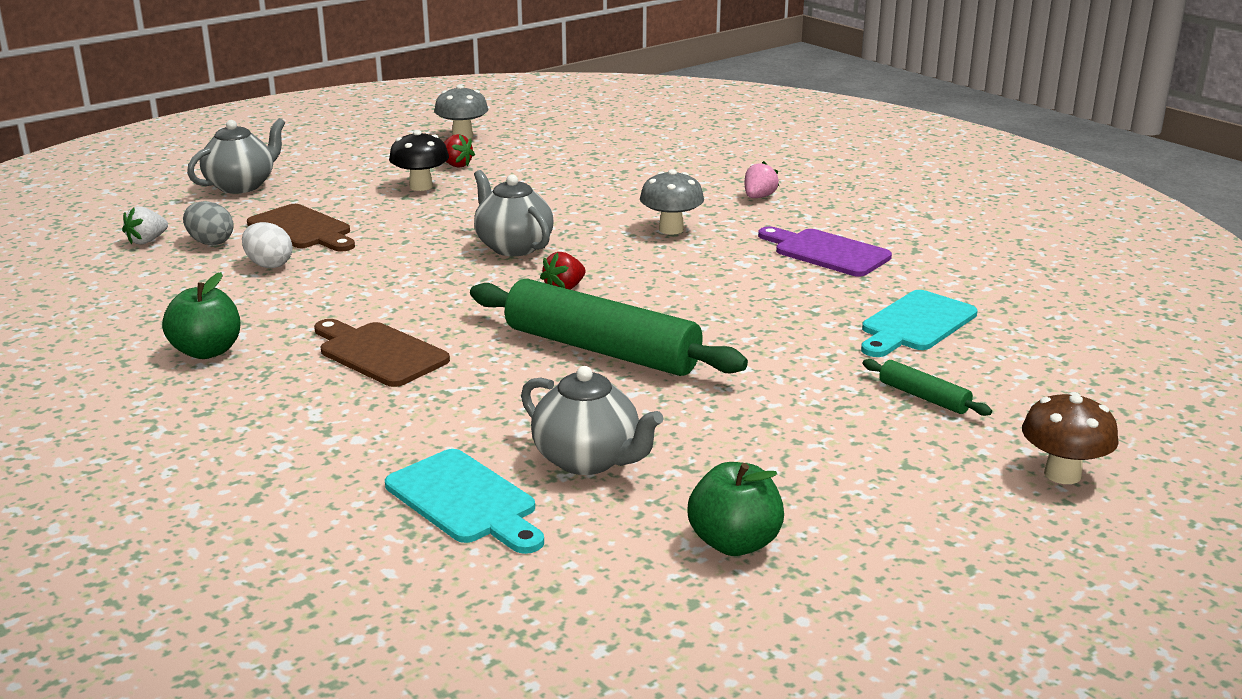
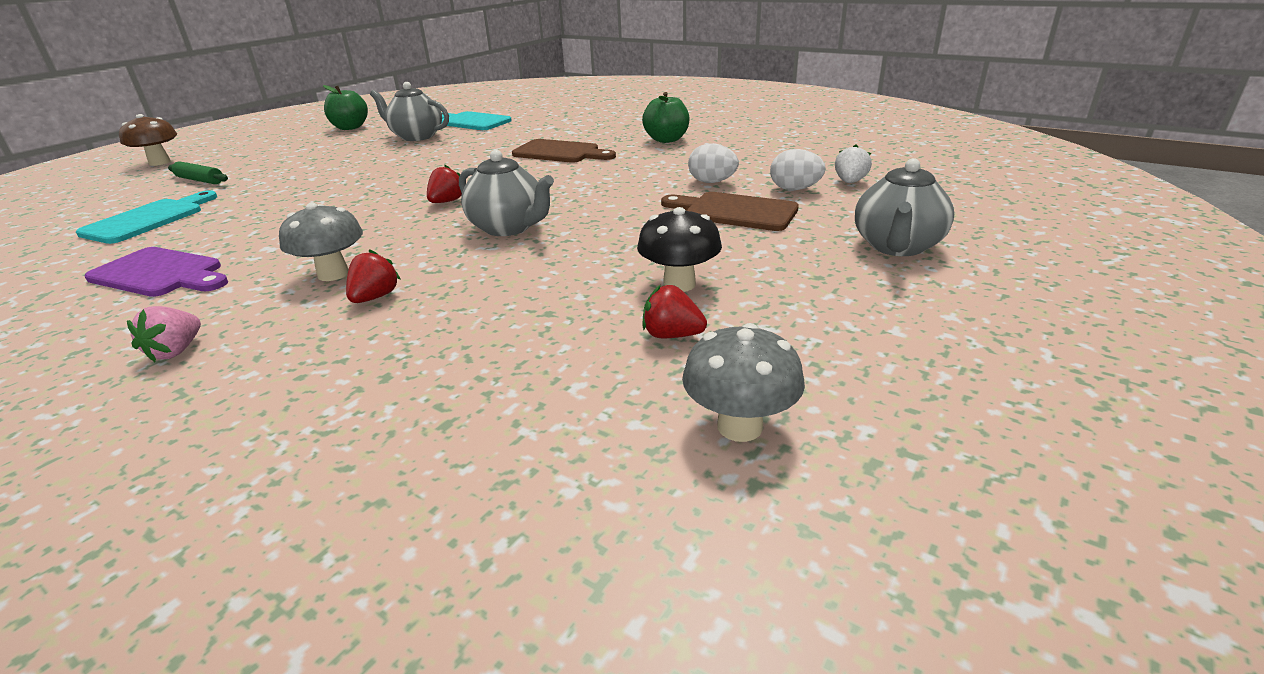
camera: 165 degrees right, 5 degrees up
(210, 242) = (794, 189): grey egg -> white egg
(602, 349) = (411, 173): green rolling pin -> none
(634, 208) = (375, 297): none -> red strawberry

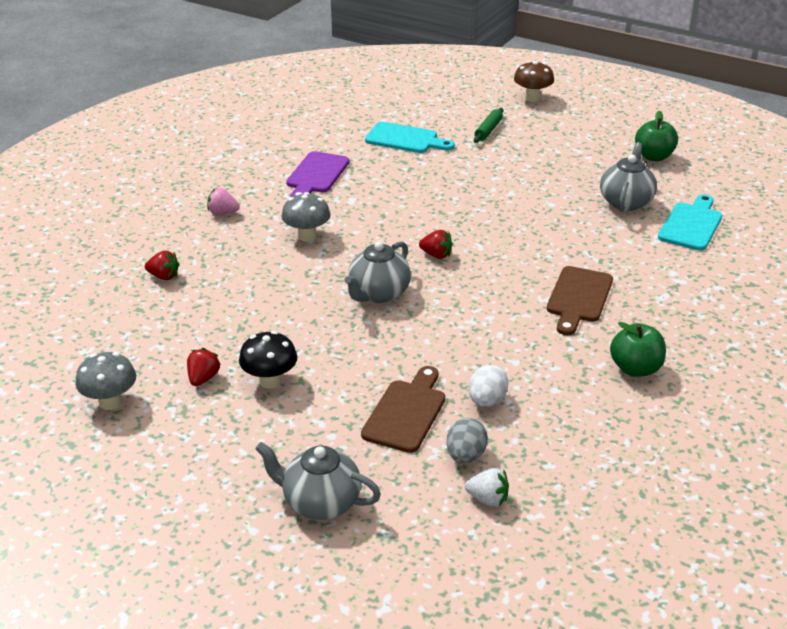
camera: 85 degrees right, 5 degrees up
(375, 297) = (272, 259): red strawberry -> red strawberry (164, 276)
(794, 189) = (465, 456): white egg -> grey egg

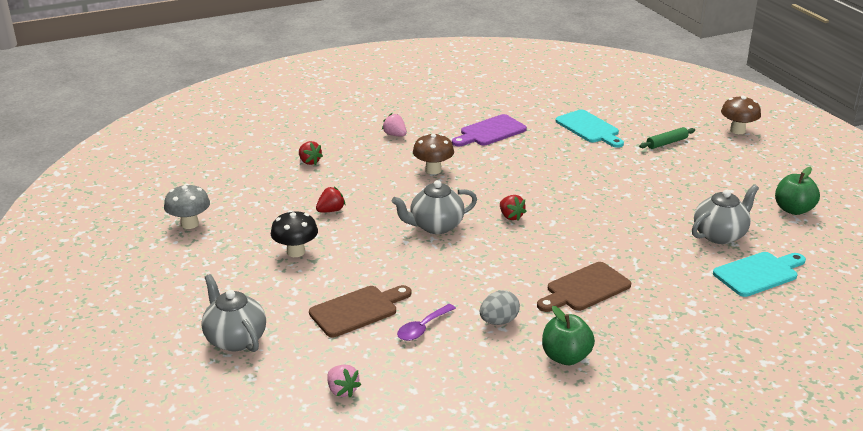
camera: 35 degrees right, 5 degrees down
(203, 378) = (258, 233): red strawberry -> red strawberry (331, 210)
(307, 236) = (433, 170): grey mushroom -> brown mushroom
(465, 456) = (362, 356): grey egg -> grey egg (498, 321)
(487, 401) = (423, 328): white egg -> purple spoon
(488, 499) = (342, 390): white strawberry -> pink strawberry

